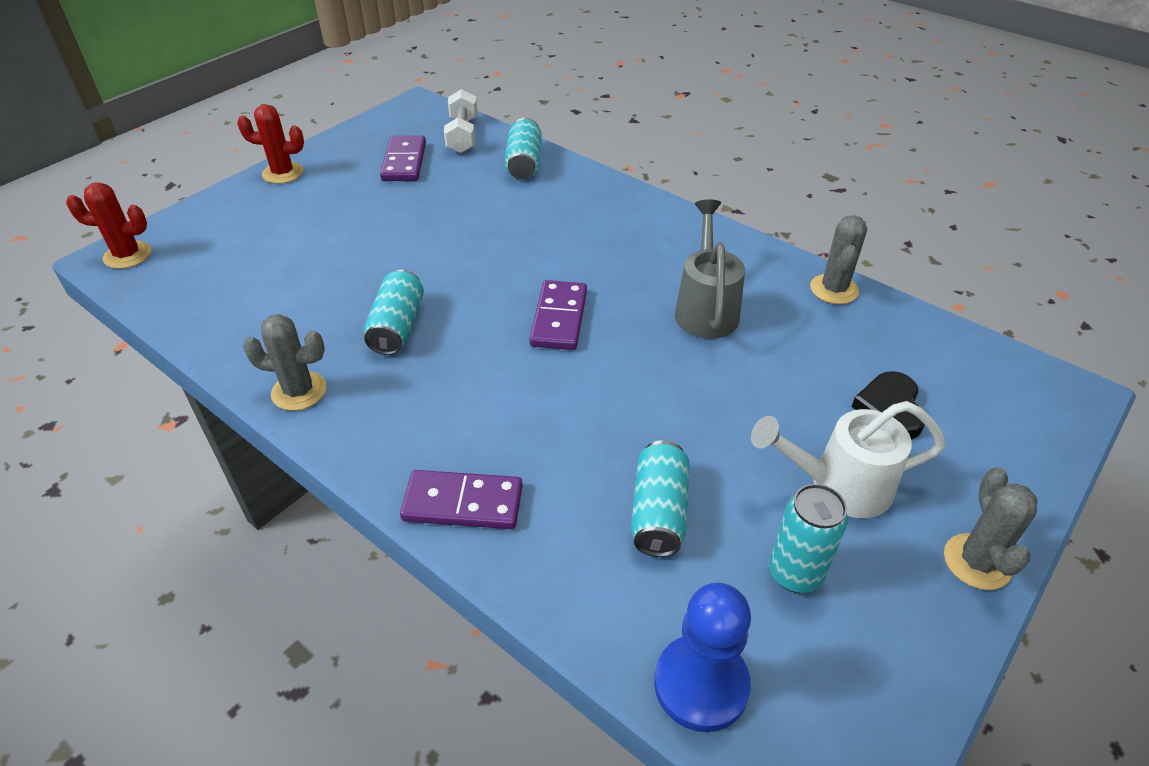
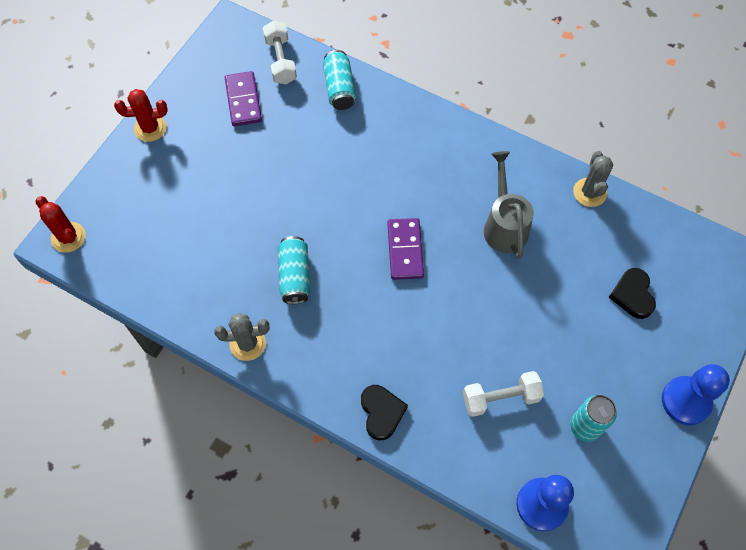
camera: 10 degrees left, 20 degrees up
(127, 255) = (68, 237): red cactus -> red cactus turned 60 degrees clockwise
(463, 503) = (381, 412): purple domino -> black heart
(659, 512) = (500, 398): turquoise can -> white dumbbell
(839, 486) = (605, 361): white watering can -> none
(977, 562) = (686, 401): grey cactus -> blue pawn

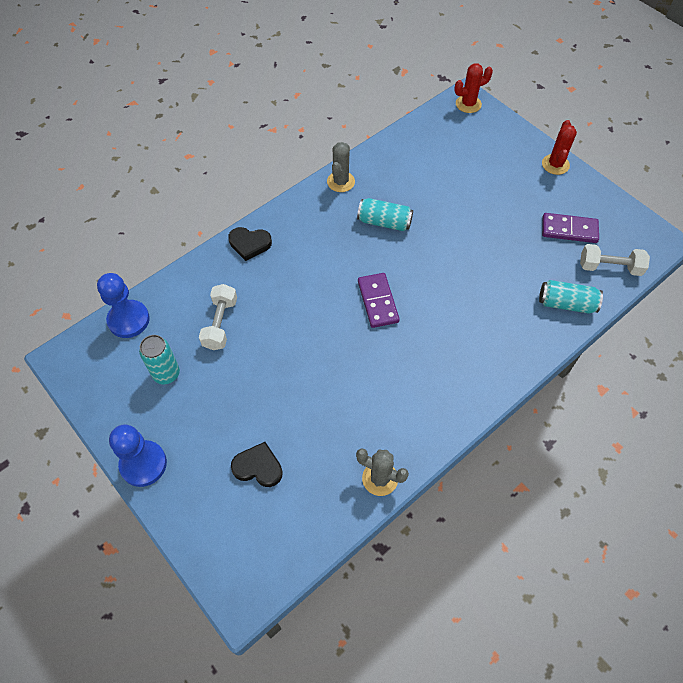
camera: 110 degrees right, 5 degrees down
(405, 250) = (377, 301): purple domino -> purple domino turned 60 degrees clockwise
(504, 225) = (372, 386): grey watering can -> none

